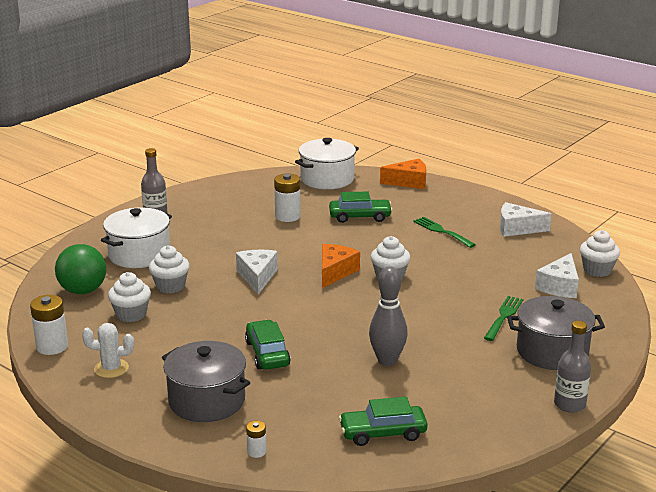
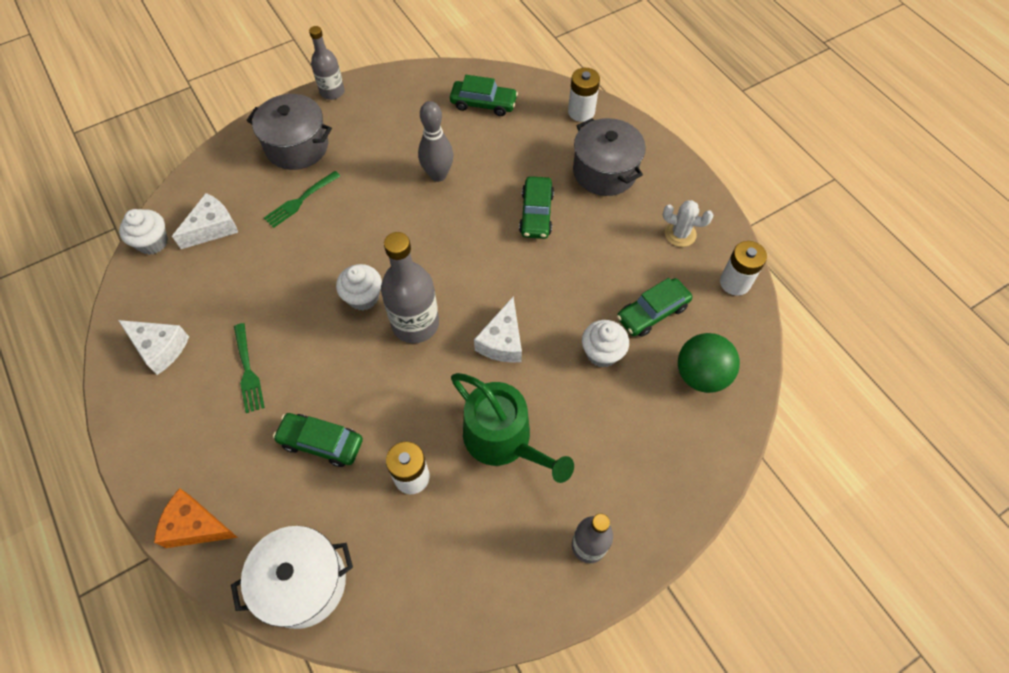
camera: 160 degrees left, 35 degrees up
(131, 314) = (652, 312): white cupcake -> green car
(139, 254) = (627, 438): white pot -> none
(232, 238) = (503, 440): none -> green watering can
(256, 451) = (581, 112): white battery -> white battery, size x1.87
(335, 272) = (415, 323): orange cheese -> grey bottle

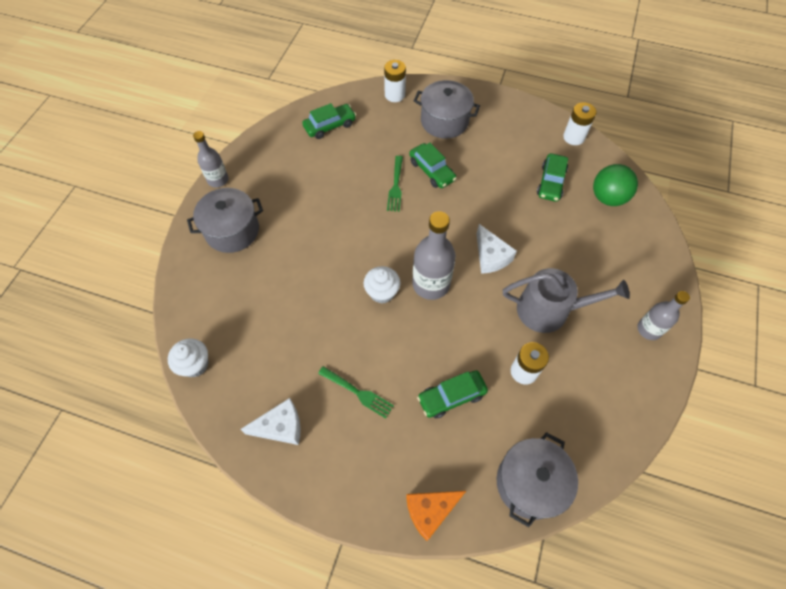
camera: 40 degrees left, 0 degrees up
(212, 228) = (230, 323): white cheese -> none
(300, 200) = (274, 263): green fork -> green fork (395, 186)
(303, 583) = (530, 483): white pot -> grey pot
(438, 175) = (348, 187): grey bowling pin -> none
(503, 440) = (549, 310): green watering can -> grey watering can
(602, 353) = (549, 223): white cupcake -> none
(680, 234) = (520, 130): white cactus -> none

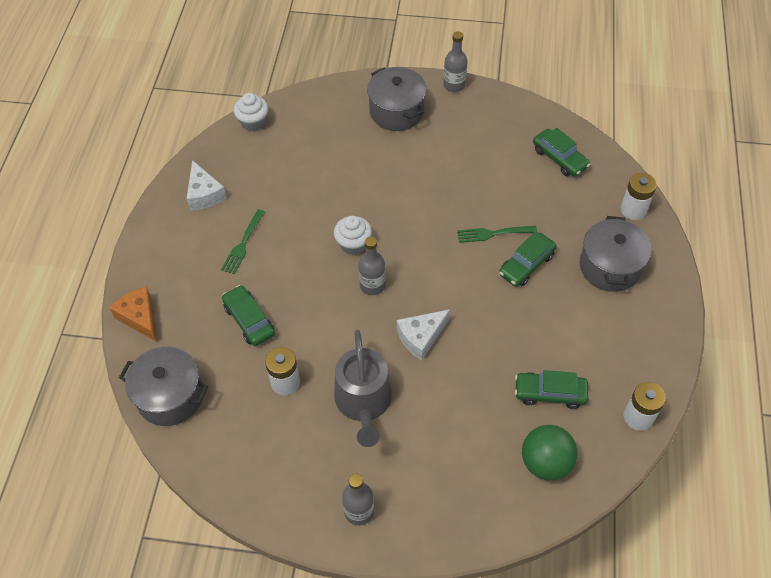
camera: 80 degrees right, 5 degrees down
(431, 284) = (372, 285): grey bottle -> grey bottle, size x0.63

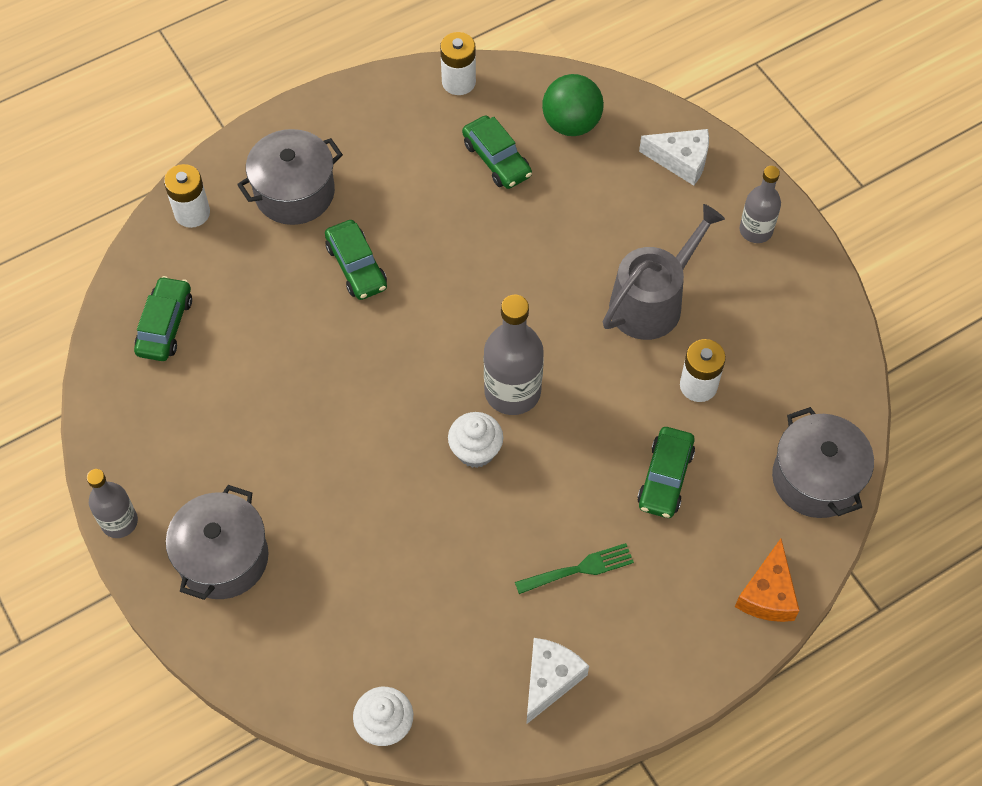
camera: 130 degrees left, 5 degrees up
(372, 285) = (512, 391): grey bottle -> grey bottle, size x1.59
(421, 337) = (534, 302): white cheese -> white cheese (681, 161)
(493, 233) = (339, 323): green fork -> none
(526, 264) = (356, 266): green car -> green car turned 60 degrees clockwise

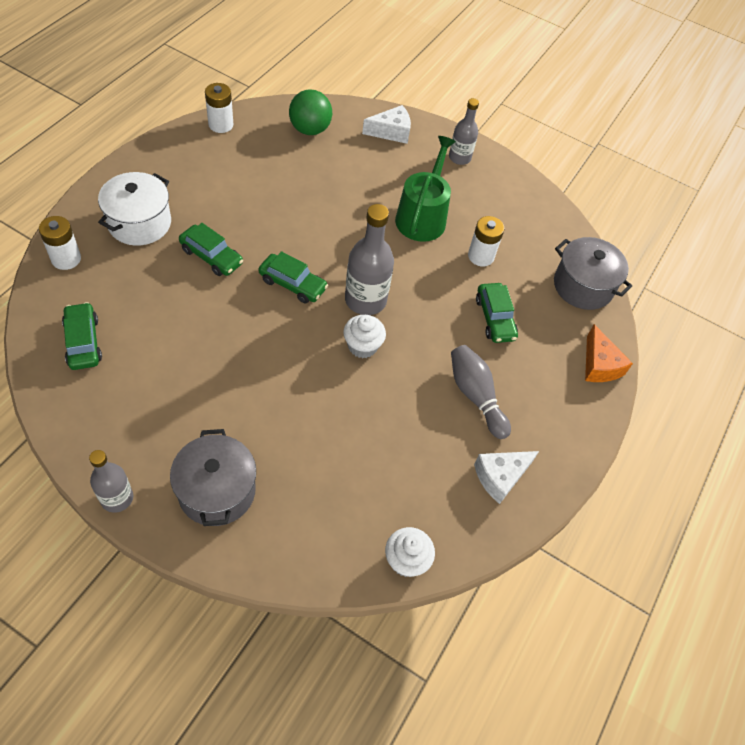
camera: 35 degrees left, 5 degrees down
(294, 192) = (139, 223): grey pot -> white pot
(496, 159) = (273, 163): green car -> green car (292, 284)
(550, 679) = (500, 477): white cheese -> white cheese turned 120 degrees counterclockwise
(579, 569) = (476, 396): green fork -> grey bowling pin
(652, 301) = (422, 216): grey watering can -> green watering can

